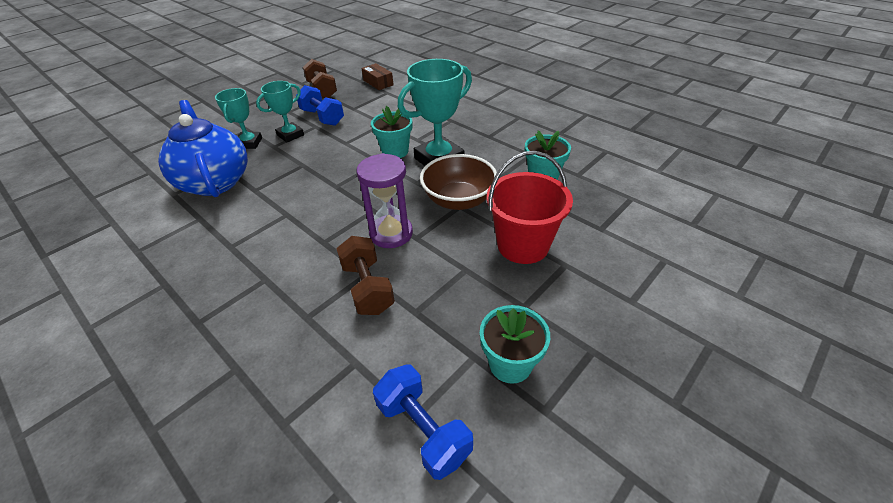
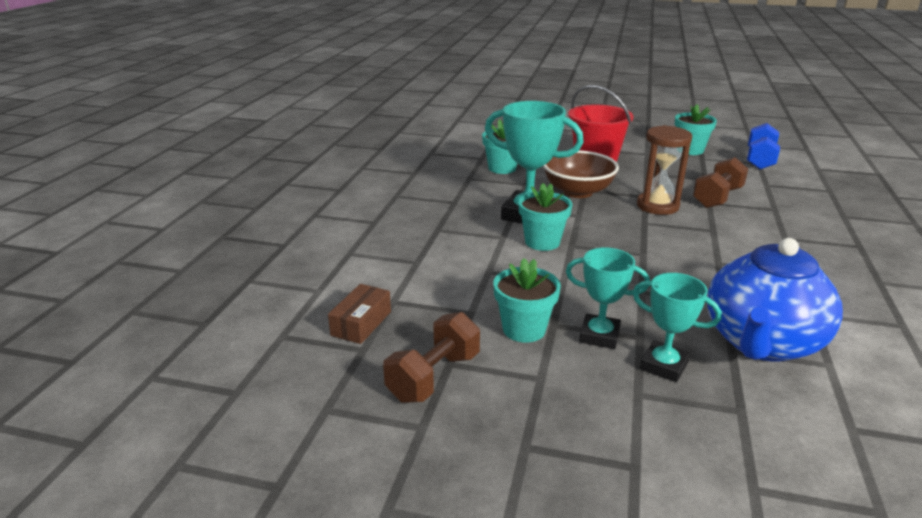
camera: 120 degrees left, 15 degrees down
(249, 143) = (664, 365): turquoise trophy -> turquoise trophy turned 60 degrees clockwise
(322, 117) = (524, 329): blue dumbbell -> turquoise flower pot
(391, 233) = (657, 206): purple hourglass -> brown hourglass

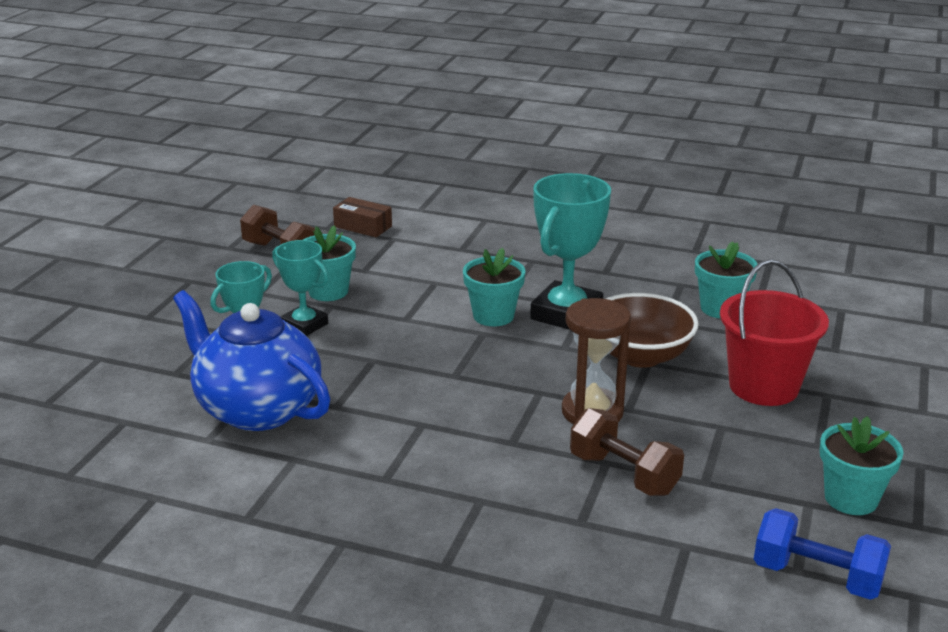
camera: 95 degrees right, 0 degrees up
(599, 336) = (304, 325): turquoise trophy -> turquoise trophy turned 75 degrees counterclockwise

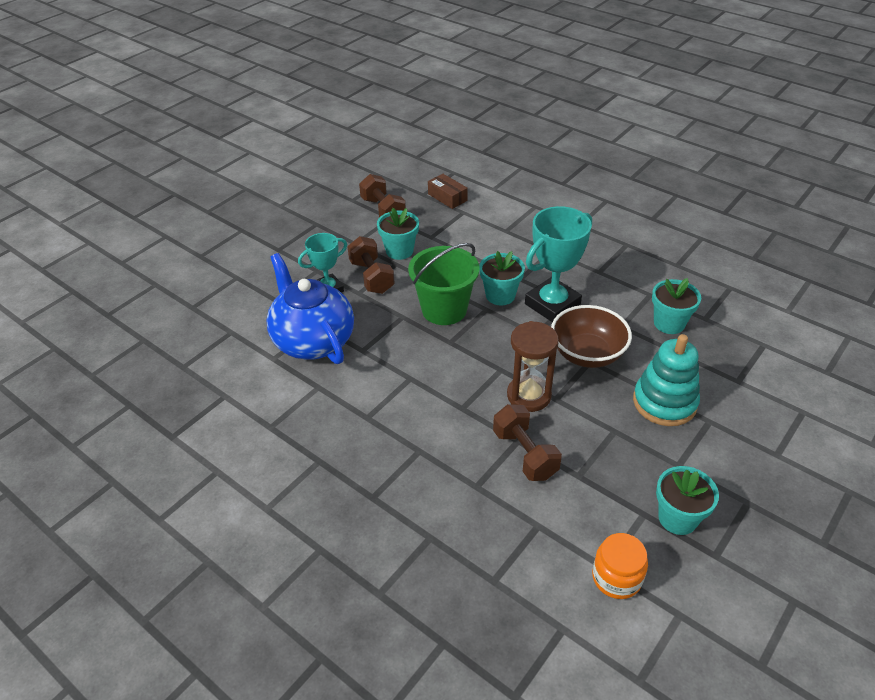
camera: 20 degrees right, 15 degrees up
(304, 325) = (372, 277): turquoise trophy -> brown dumbbell
(426, 343) = (444, 309): none -> green bucket
(763, 386) = (664, 402): red bucket -> turquoise stacking toy
(817, 577) = (616, 577): blue dumbbell -> orange jar

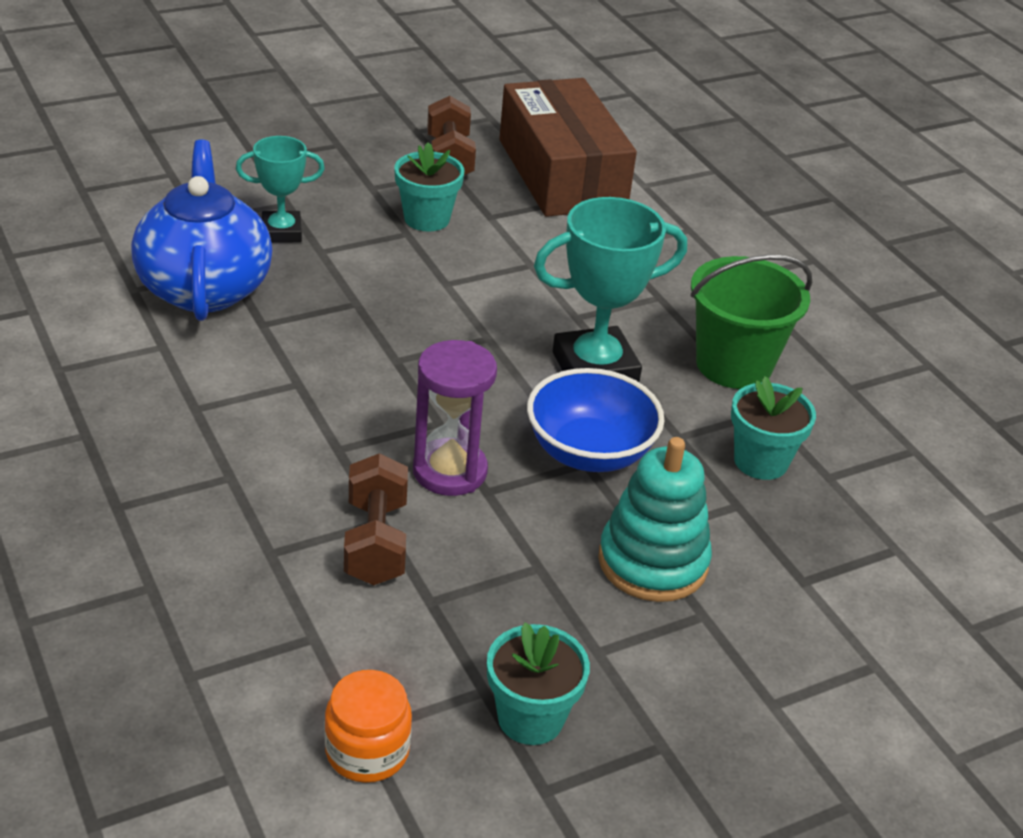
camera: 20 degrees right, 5 degrees down
(372, 277) = (357, 238): brown dumbbell -> none
(444, 309) = (424, 316): green bucket -> green bucket (733, 365)
(447, 197) = (561, 173): brown box -> brown box, size x2.44
(500, 295) = (525, 328): turquoise flower pot -> none
(529, 395) = (449, 471): brown hourglass -> purple hourglass
(587, 354) = (589, 452): brown bowl -> blue bowl

